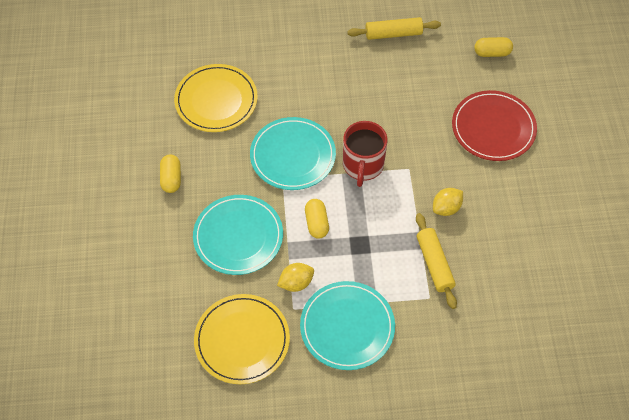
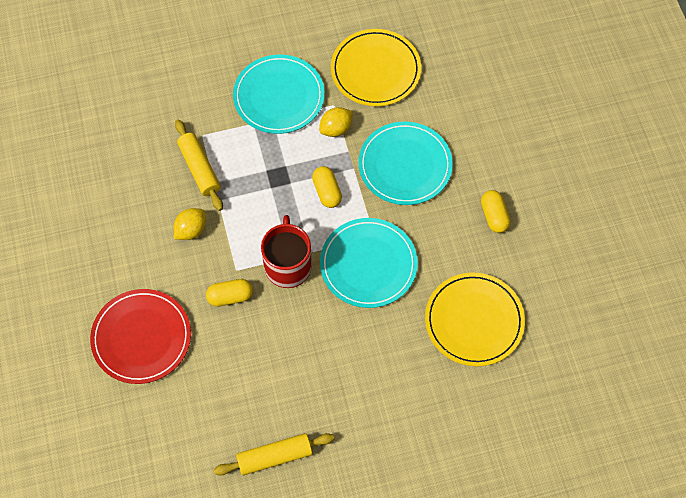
camera: 170 degrees right, 5 degrees up
(492, 53) = (145, 448): yellow capsule -> yellow capsule (230, 297)

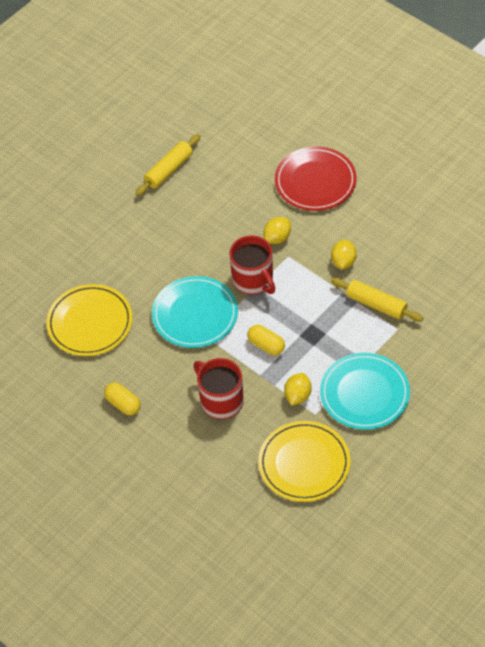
camera: 150 degrees right, 10 degrees down
(230, 297) = (277, 238): yellow capsule -> yellow lemon
(405, 165) = (221, 401): turquoise plate -> red mug

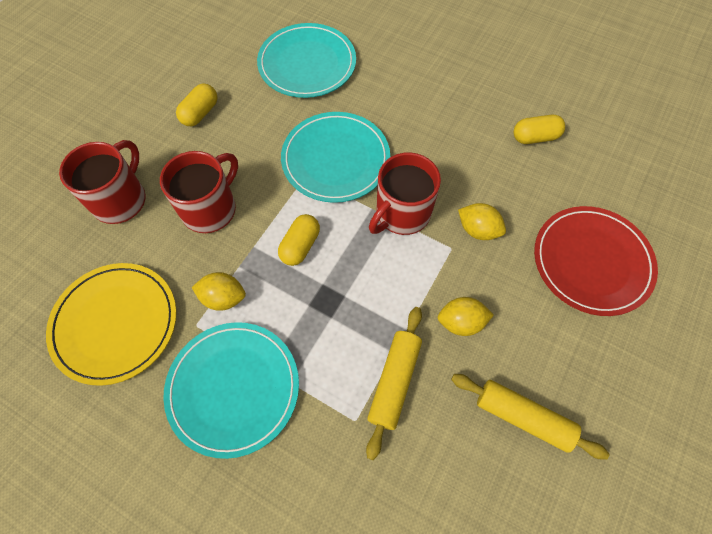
camera: 75 degrees right, 10 degrees up
(90, 322) = (307, 64): yellow plate -> turquoise plate
(169, 170) = (546, 94): yellow rolling pin -> yellow rolling pin (523, 417)
(197, 462) = (120, 200): none -> red mug
(207, 187) = (535, 137): none -> yellow capsule

